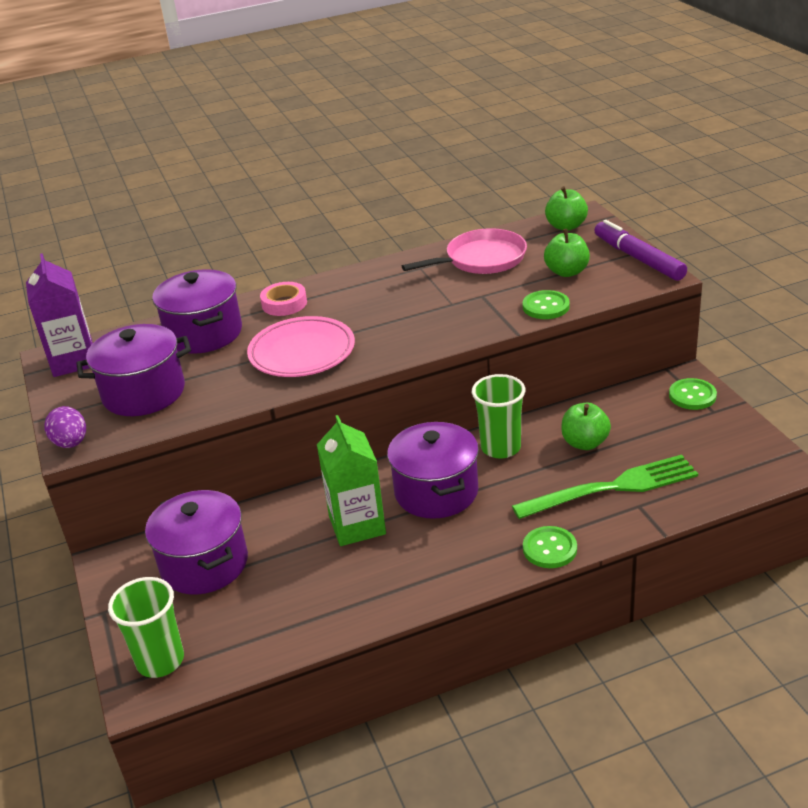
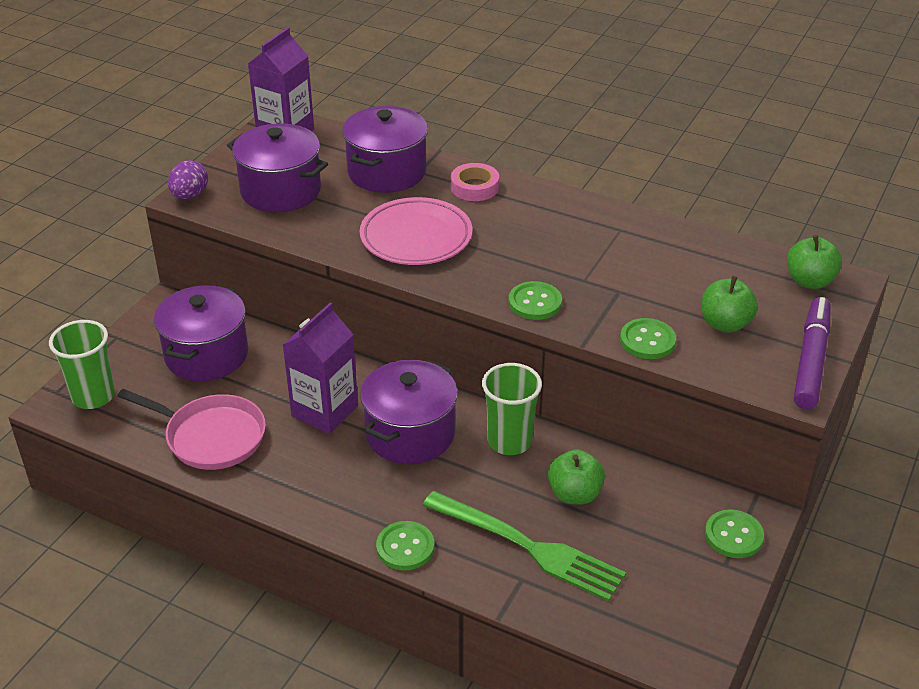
camera: 45 degrees right, 5 degrees up
(357, 525) = (324, 411): green carton -> purple carton
(447, 333) = (535, 302): none -> green button
(482, 259) = (680, 259): pink pan -> pink pan (211, 437)

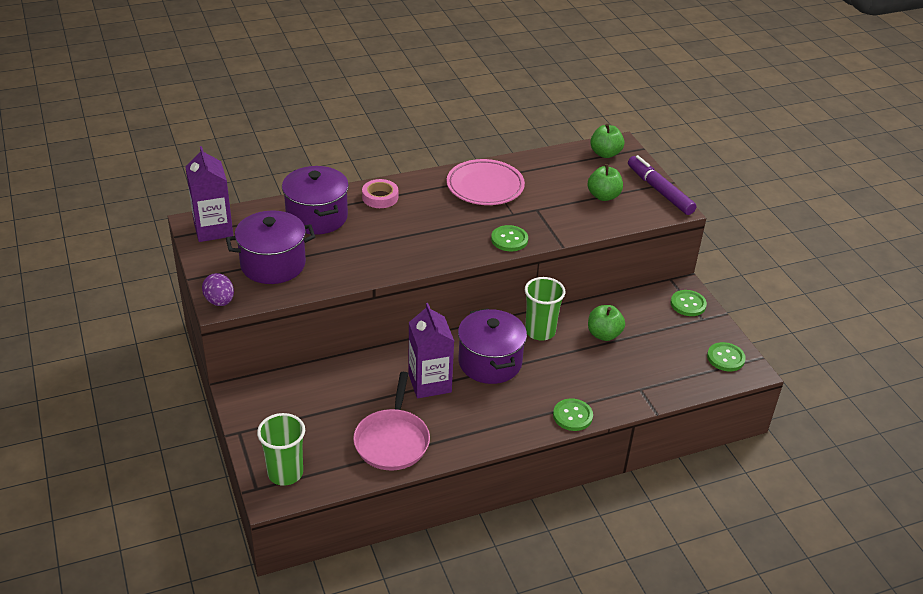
camera: 50 degrees left, 0 degrees up
(206, 355) = (314, 402): purple pot -> none
(211, 437) = (392, 441): pink pan -> pink pan turned 120 degrees clockwise
(416, 237) = (396, 243): pink plate -> pink plate (485, 187)
(528, 547) = (621, 373): green fork -> none
(647, 340) = (585, 225): green button -> green button (725, 358)

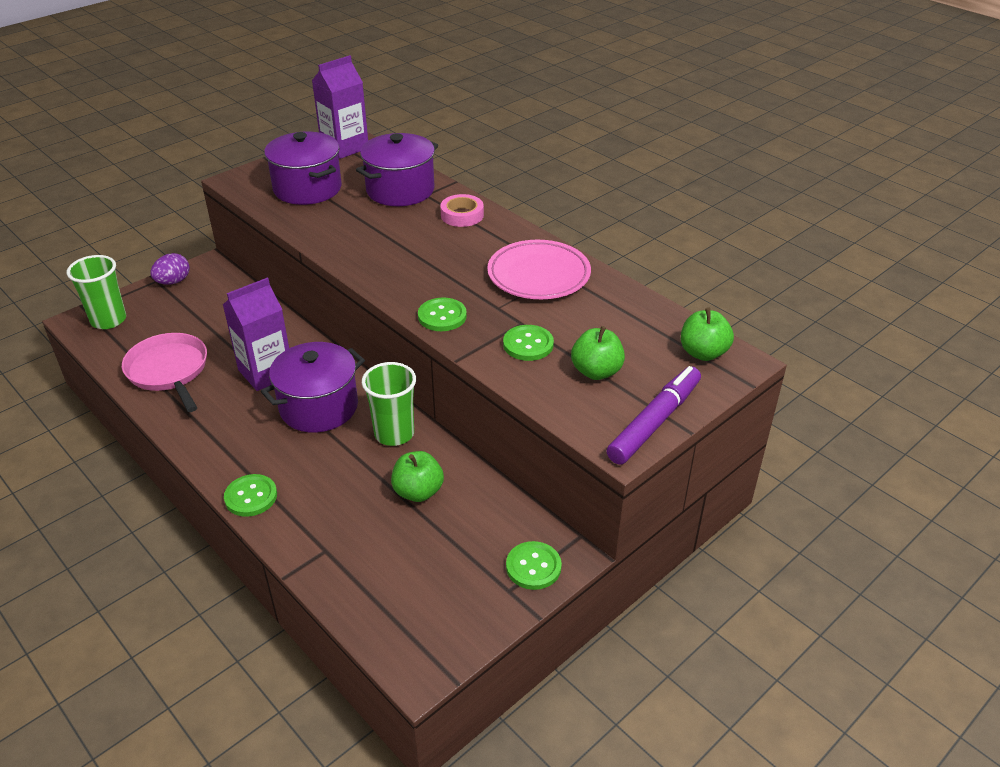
camera: 70 degrees right, 0 degrees up
(220, 301) = (238, 179): purple egg -> purple egg (173, 282)
(392, 441) = (169, 371): pink pan -> pink pan turned 75 degrees clockwise
(725, 358) = (432, 634): green button -> green button (528, 344)

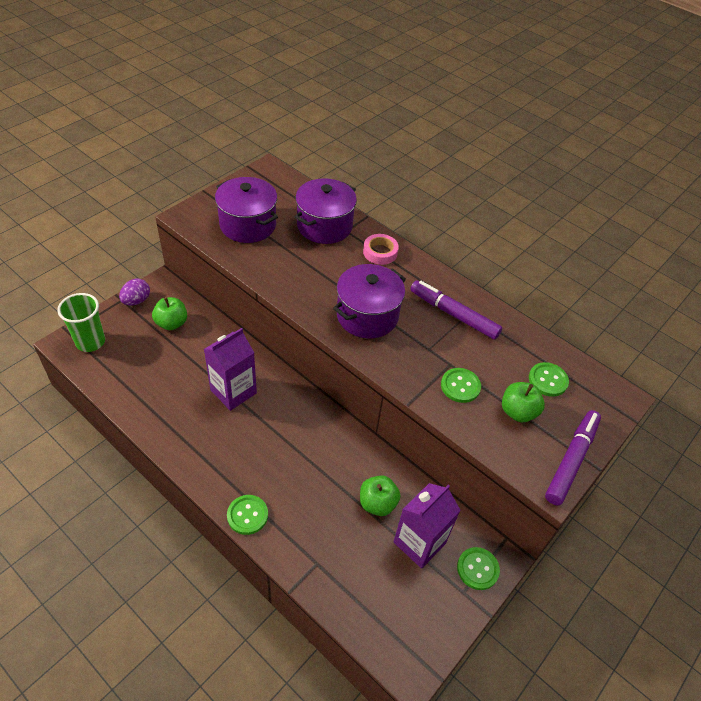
camera: 10 degrees left, 10 degrees up
(169, 371) = (153, 392): pink pan -> none
(319, 407) = (283, 424): purple pot -> purple pot (367, 316)
(344, 147) = (268, 179): purple carton -> purple carton (419, 542)
(394, 433) = (348, 448): green cup -> none
(442, 316) = (387, 359): green button -> green button (548, 380)
(538, 275) = (453, 314): pink plate -> purple marker
(703, 353) = (593, 390): green apple -> green apple (172, 323)

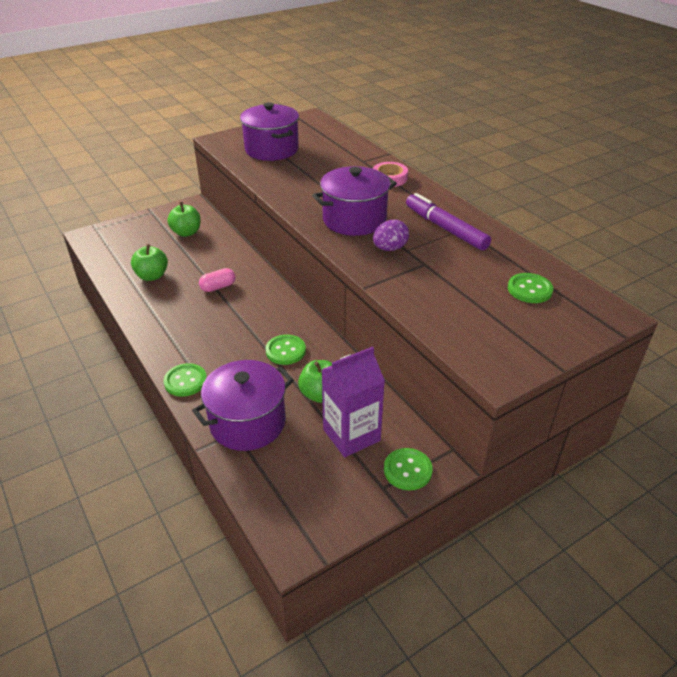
camera: 20 degrees right, 10 degrees down
(90, 342) = (110, 237): green cup -> none
(136, 301) = (164, 214): purple egg -> purple egg (390, 248)
(233, 391) = (218, 287): purple carton -> pink capsule
(324, 226) = (343, 156): purple pot -> purple pot (247, 423)
(460, 386) = (427, 281): green button -> green button (285, 351)
(518, 412) = (483, 309): green apple -> green apple (152, 276)
(571, 460) = (530, 357): purple marker -> none

